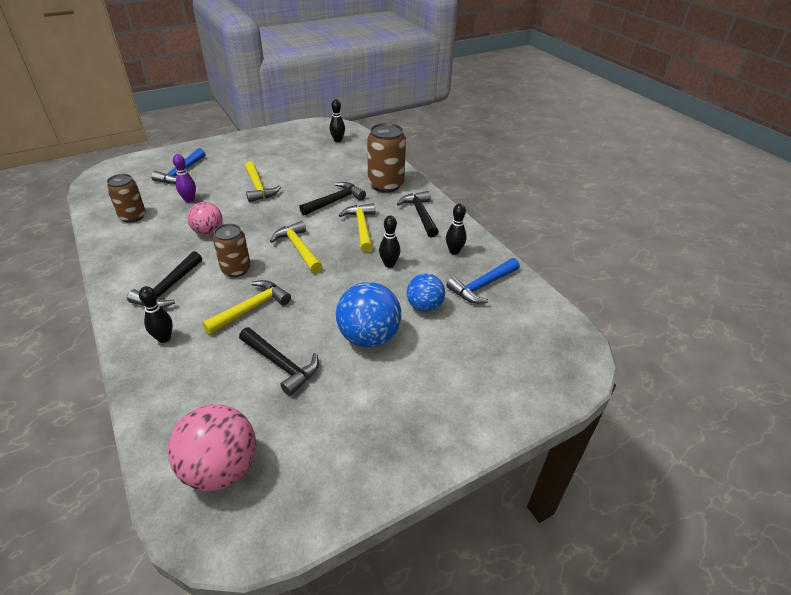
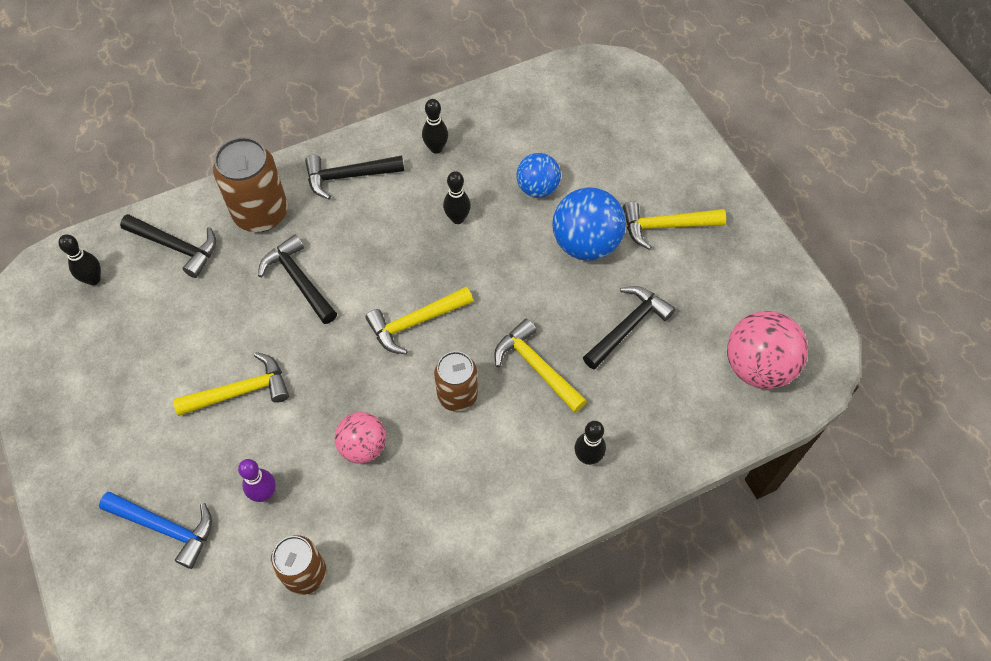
camera: 85 degrees left, 20 degrees up
(168, 288) = (493, 474): black hammer -> black hammer (176, 247)
(361, 228) = (373, 247): yellow hammer -> yellow hammer (666, 226)
(482, 286) = (504, 129): blue hammer -> none

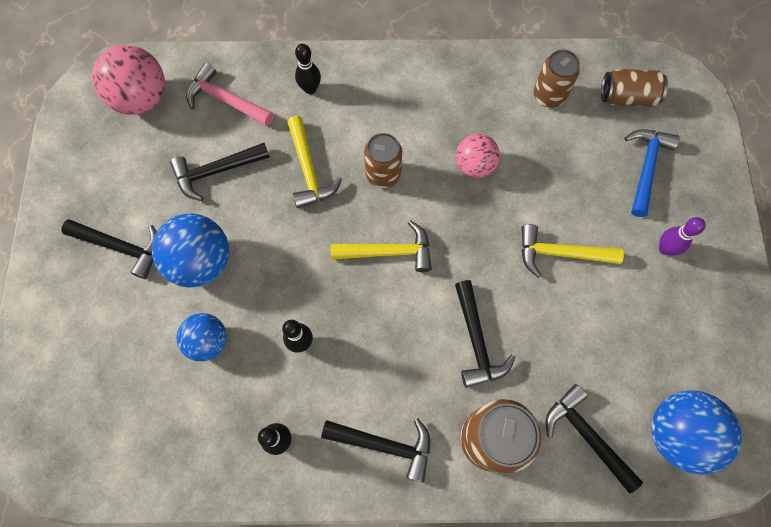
camera: 155 degrees left, 10 degrees up
(93, 279) = (677, 433): black bowling pin -> blue ball
(165, 527) = (646, 168): blue hammer -> blue hammer turned 60 degrees clockwise
(206, 615) = (627, 97): none -> brown can
(264, 493) = (563, 162): purple bowling pin -> purple bowling pin (665, 248)
(666, 226) = (121, 247): yellow hammer -> black hammer
(669, 403) = (226, 100): none -> pink hammer

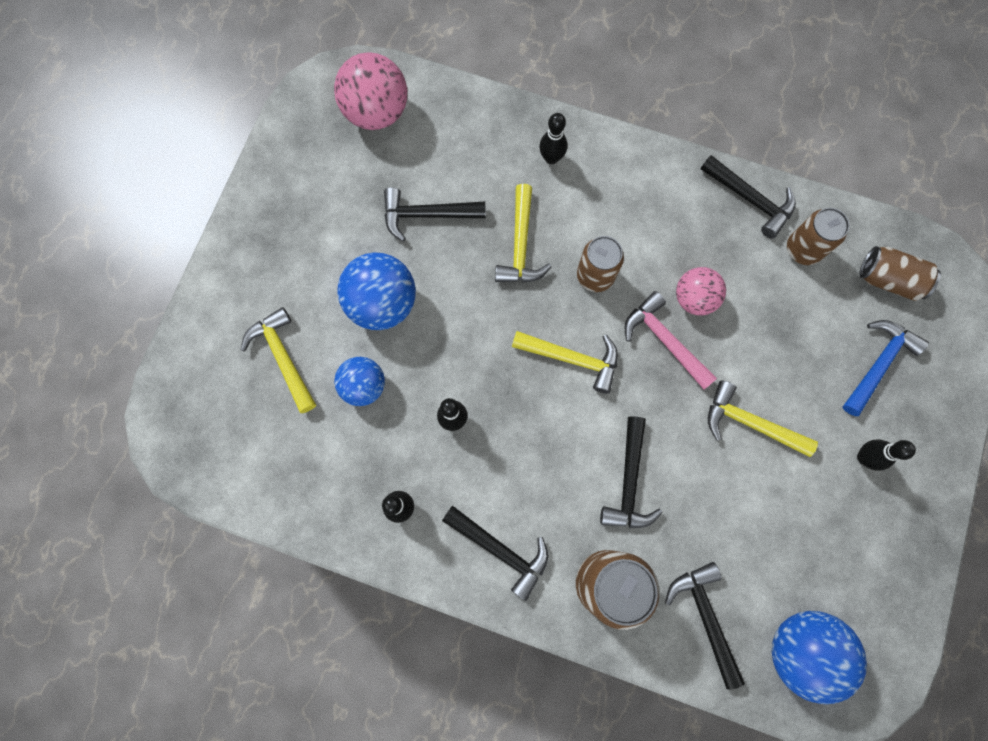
camera: 20 degrees right, 5 degrees up
(121, 247) = (309, 261): black hammer -> black hammer (750, 199)
(123, 342) = (283, 358): none -> yellow hammer
(226, 100) = (461, 142): pink hammer -> pink hammer (665, 341)
(665, 248) = (864, 457): purple bowling pin -> black bowling pin

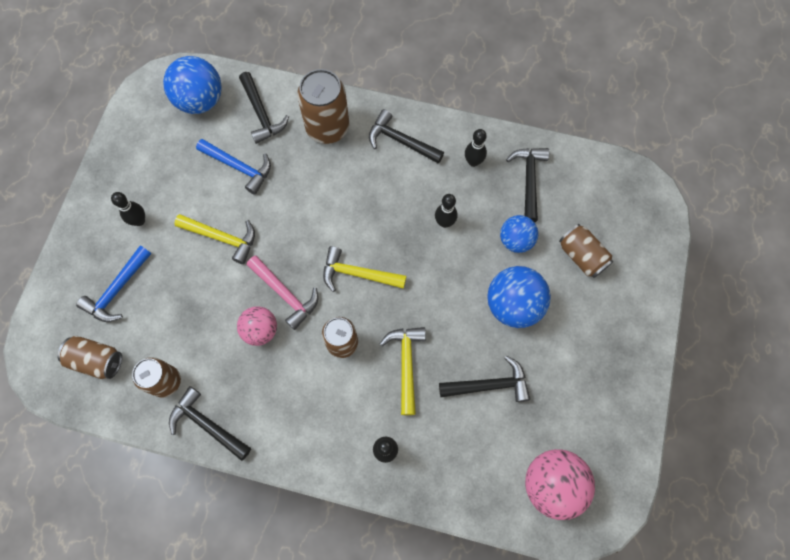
camera: 175 degrees right, 5 degrees down
(283, 358) = (581, 256): yellow hammer -> brown can
(629, 481) = (313, 191): black hammer -> black hammer (529, 180)
(734, 528) = (239, 167): none -> blue hammer

